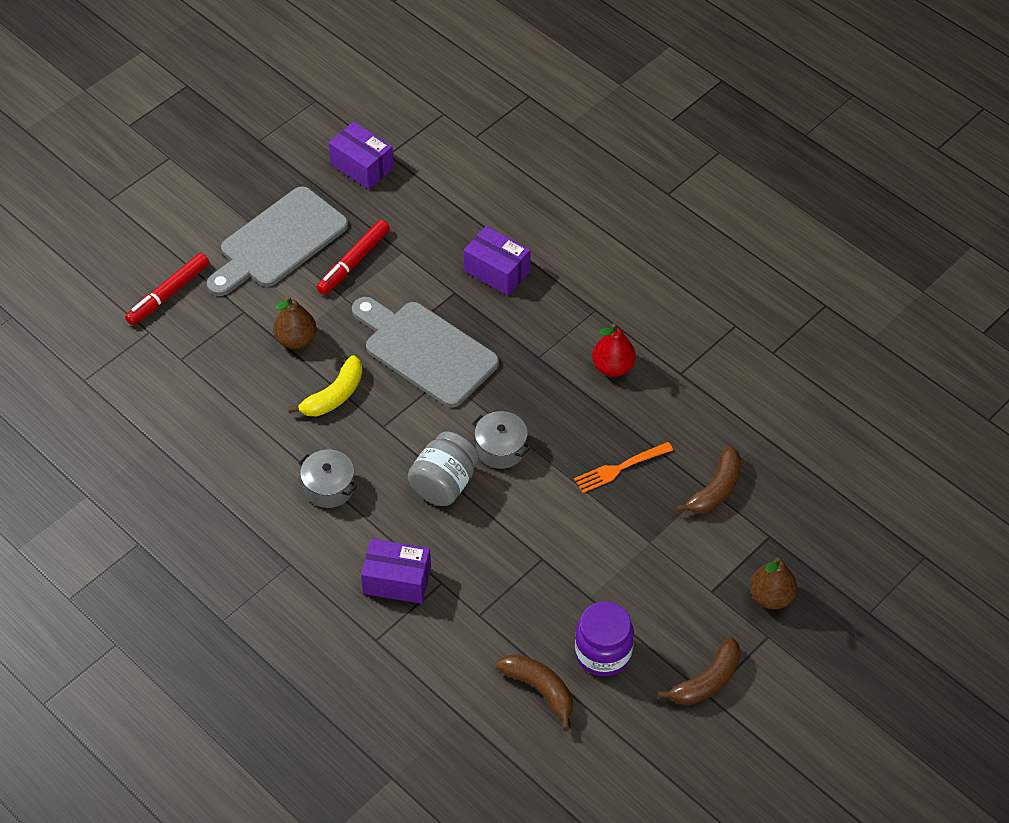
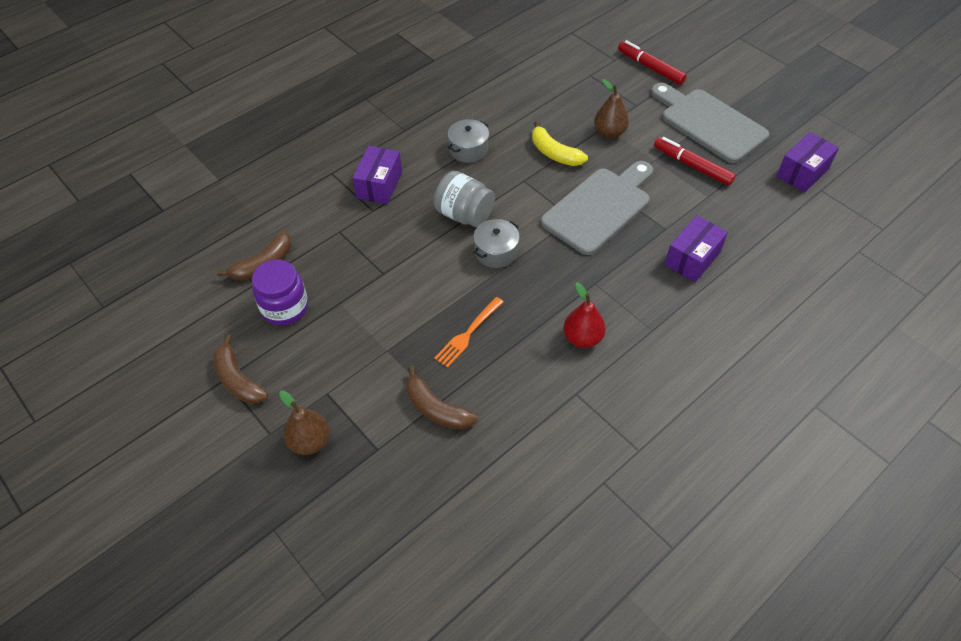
camera: 95 degrees right, 0 degrees up
(619, 468) = (468, 334): orange fork -> orange fork turned 120 degrees counterclockwise

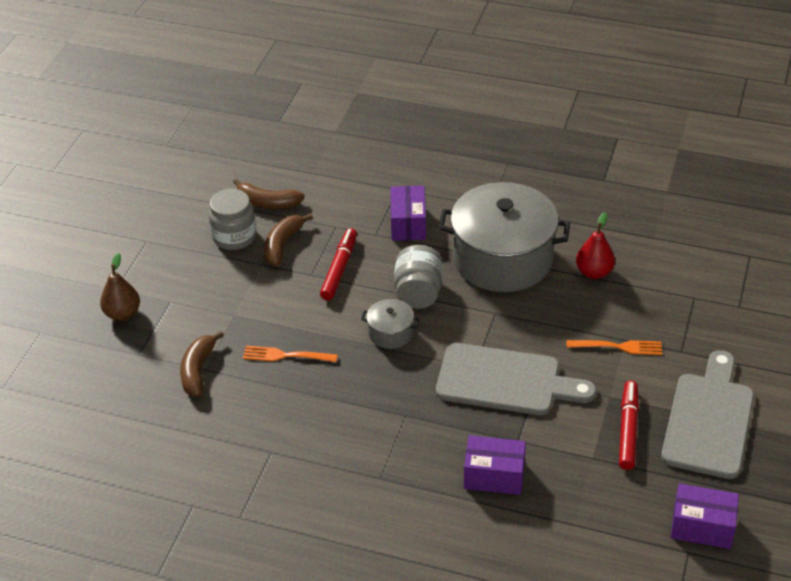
camera: 60 degrees right, 10 degrees down
(238, 379) = (151, 247): brown banana -> brown banana (282, 245)
(285, 307) = (234, 237): purple jar -> grey jar
(379, 185) = (408, 224): purple box -> purple box turned 75 degrees counterclockwise
(468, 149) = (502, 258): grey pot -> grey pot, size x2.34
(554, 153) = (551, 319): yellow banana -> none
(582, 338) = (335, 432): red pear -> red pear (594, 272)
(609, 133) = (618, 347): brown pear -> orange fork
(650, 67) = (754, 339): red marker -> red marker (339, 269)

